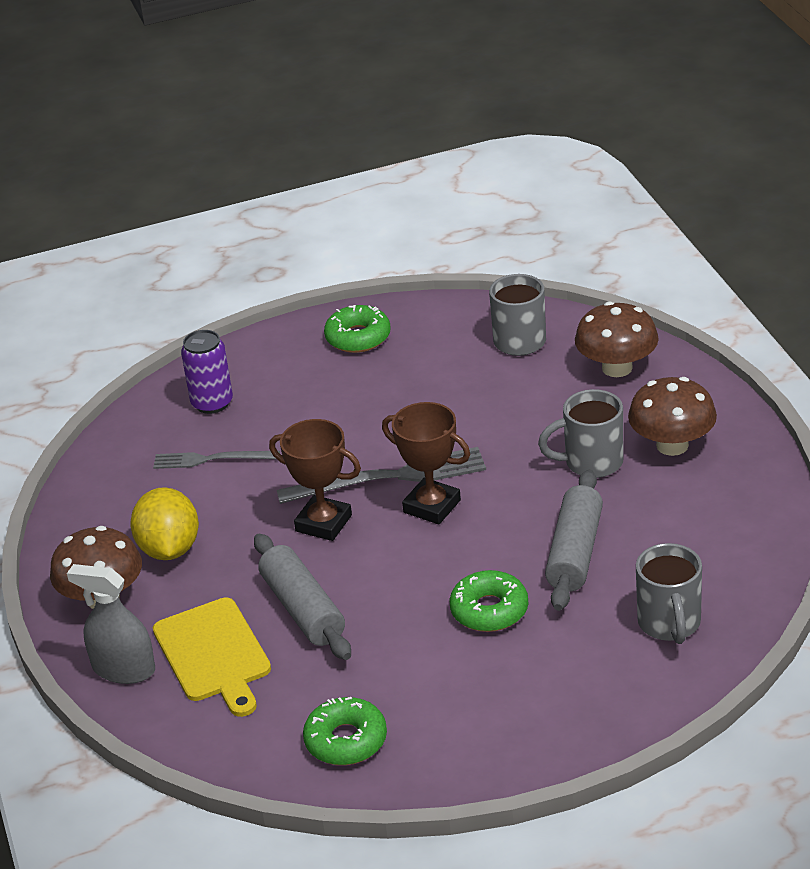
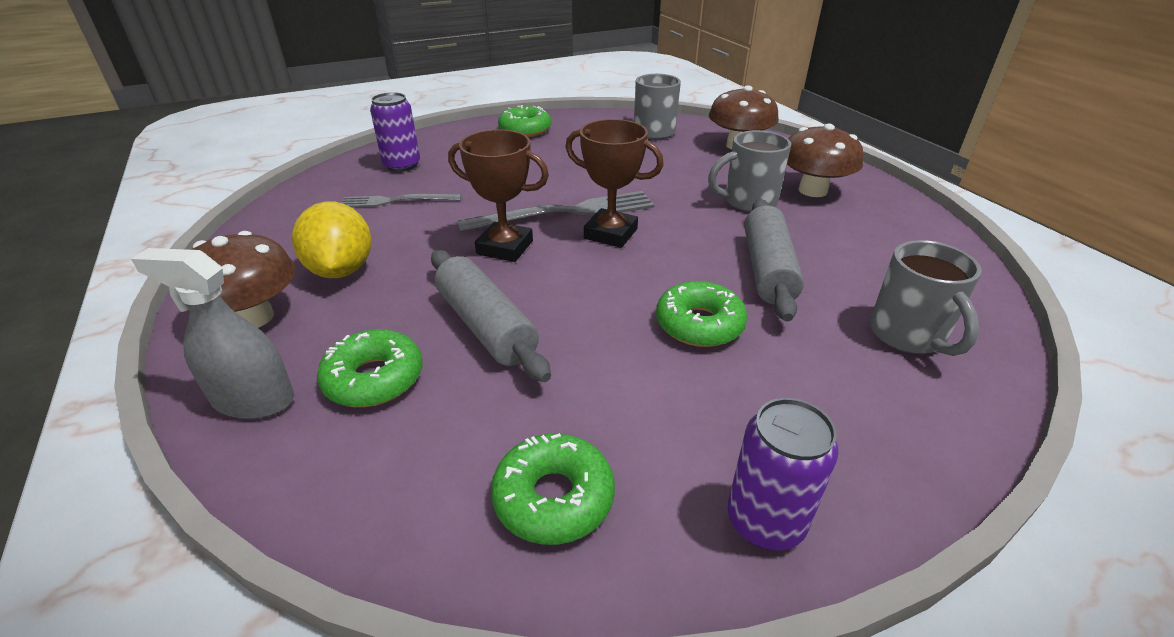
camera: 10 degrees left, 0 degrees up
(213, 654) = (374, 379): yellow cutting board -> green donut
(486, 757) = (765, 521): none -> purple can

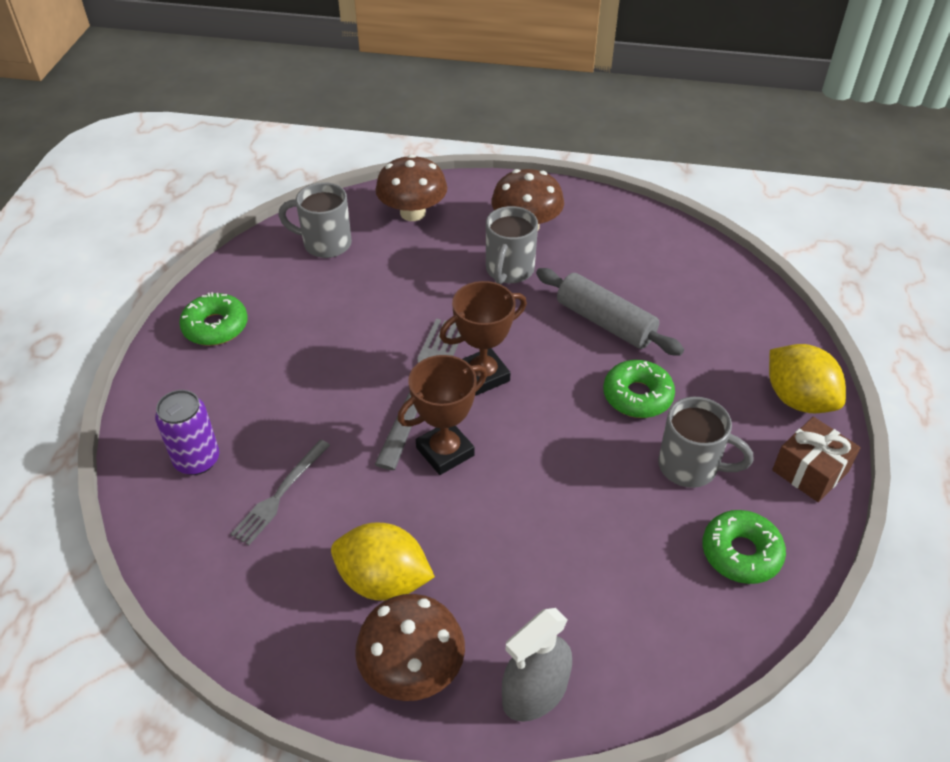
camera: 55 degrees left, 10 degrees up
(374, 379) = (564, 606): green donut -> none
(486, 326) = (549, 513): grey rolling pin -> none
(765, 521) = (810, 471): purple can -> brown gift
(873, 459) = (798, 399): none -> yellow lemon
(908, 336) = (719, 310): grey mug -> grey mug (690, 466)

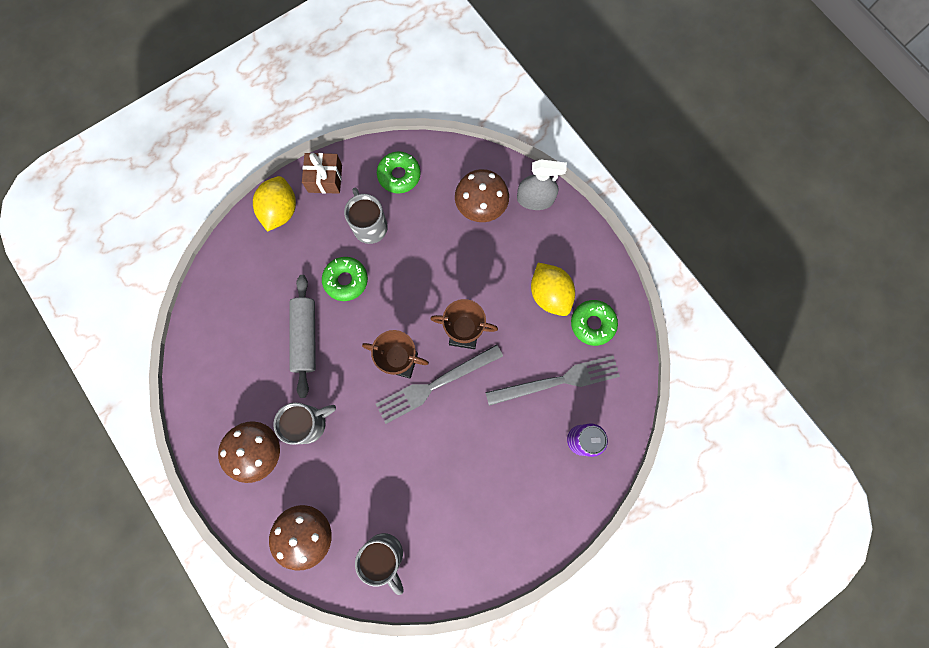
camera: 135 degrees left, 30 degrees up
(215, 327) = (504, 537): green donut -> green donut (592, 324)
(280, 494) = (557, 381): grey fork -> grey fork, size x1.61
(412, 669) = (571, 248): brown mushroom -> brown mushroom (481, 206)

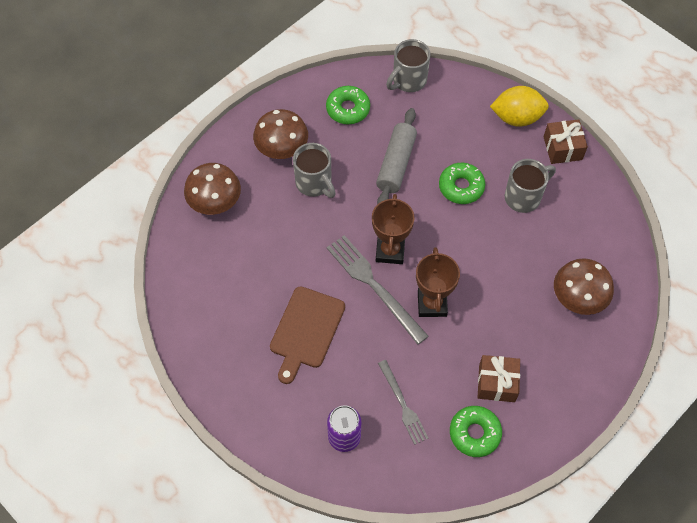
camera: 80 degrees right, 15 degrees down
(305, 337) = (396, 164): grey rolling pin -> grey rolling pin turned 60 degrees counterclockwise
(384, 555) = (203, 269): grey mug -> grey mug (408, 80)
(399, 175) = (587, 213): green donut -> green donut (348, 109)
(470, 458) = (306, 330): none -> brown cutting board
(535, 199) = (603, 352): grey spray bottle -> none
(549, 294) = (497, 383): yellow lemon -> brown gift
(557, 381) = (403, 404): grey fork -> grey fork, size x0.62

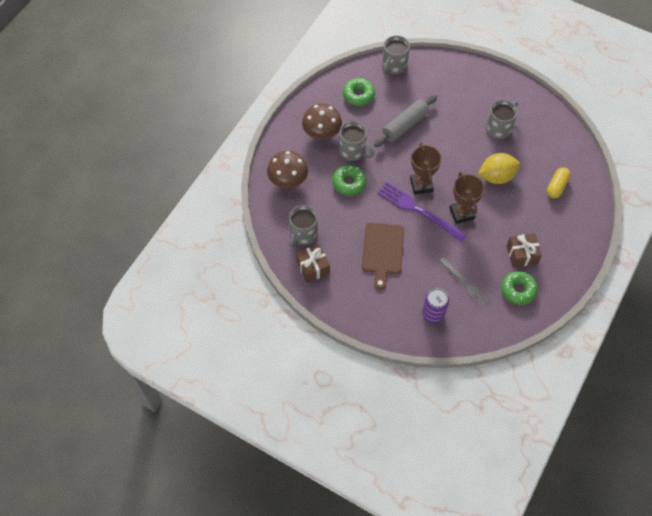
camera: 15 degrees left, 0 degrees up
(208, 281) = (303, 234): none -> grey mug
(374, 286) = (418, 210): grey fork -> purple fork
(396, 164) = (405, 125): grey rolling pin -> grey rolling pin turned 45 degrees clockwise
(461, 187) = (455, 131): green donut -> green donut (349, 183)
(516, 118) = (476, 75): yellow lemon -> yellow lemon (496, 176)
(562, 148) = (514, 89): brown gift -> brown gift (313, 267)
(578, 298) = (557, 186): brown mushroom -> yellow capsule

